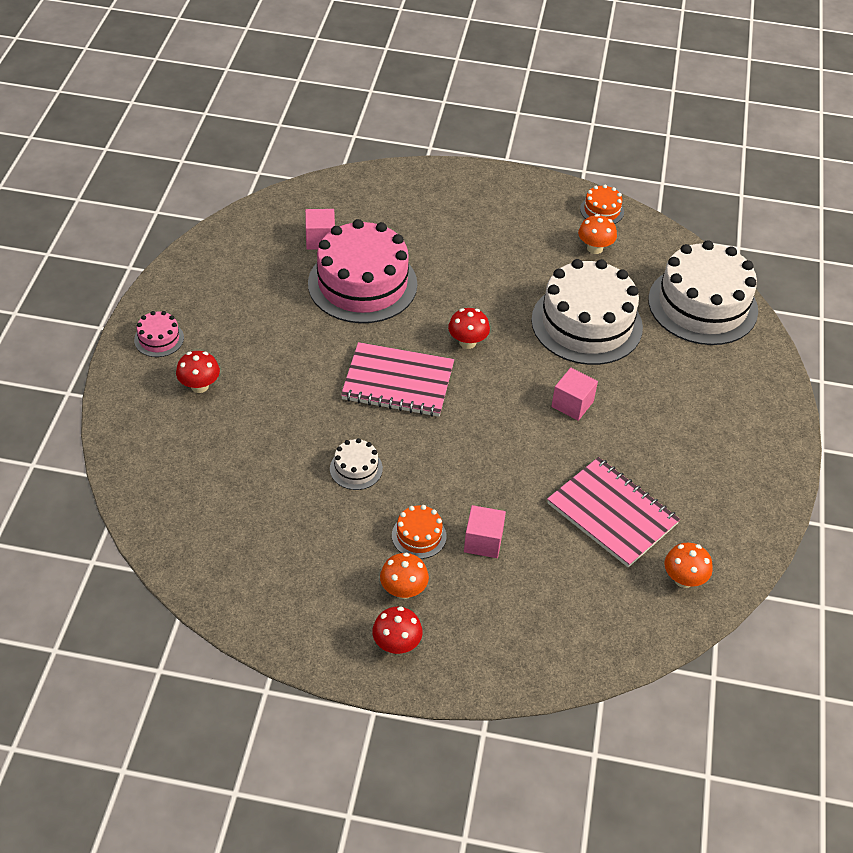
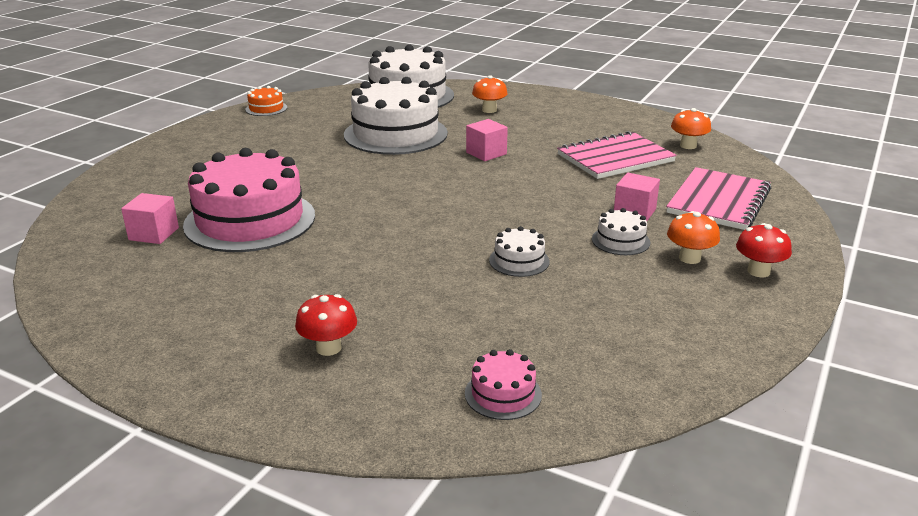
camera: 70 degrees left, 20 degrees down
(159, 339) = (213, 372): pink cake -> pink cake (503, 394)
(398, 382) = (409, 222): pink notebook -> pink notebook (719, 201)
(419, 536) = (620, 241): orange cake -> white cake
(467, 342) = (379, 182): red mushroom -> none
(594, 248) = (309, 118): orange mushroom -> orange mushroom (489, 110)

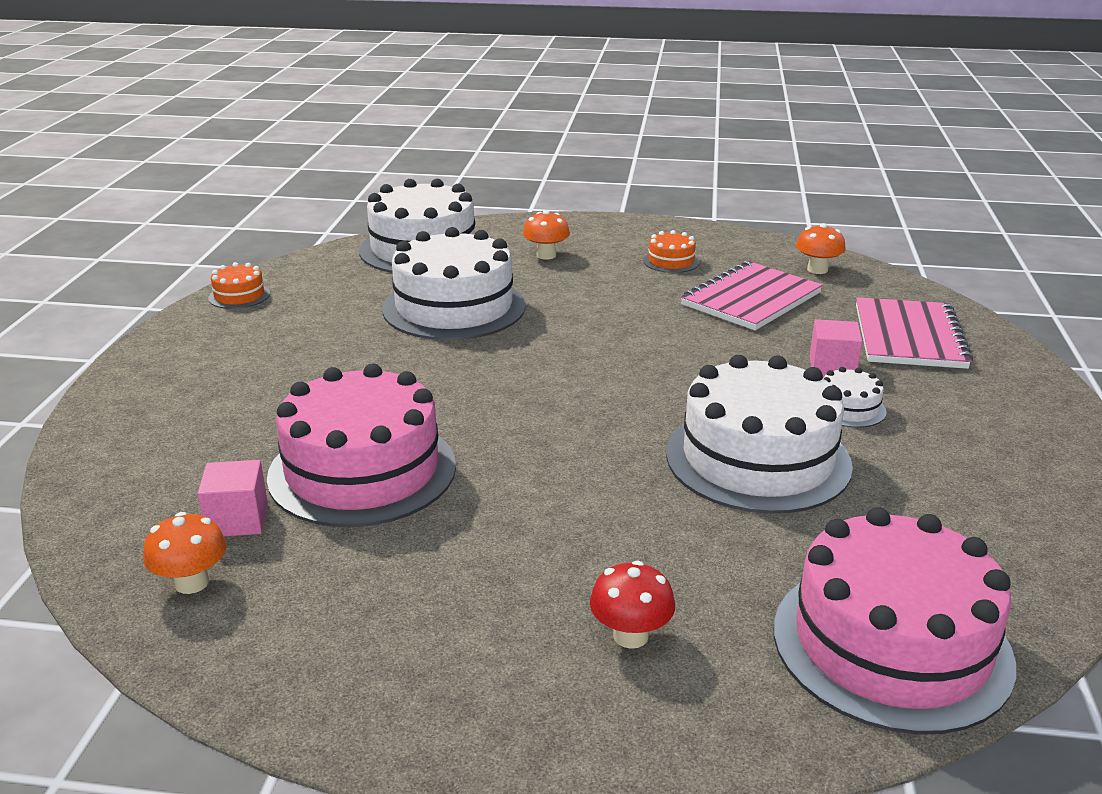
camera: 20 degrees left, 0 degrees up
(486, 153) = (593, 317): pink cube -> none
(503, 394) = (891, 644): pink cake -> pink cake, size x2.33
(519, 261) = (758, 459): white cake -> white cake, size x2.33
(577, 125) = (671, 261): none -> orange cake
(689, 258) = (940, 416): orange mushroom -> orange mushroom (192, 583)
(758, 271) = (1022, 418): red mushroom -> none

